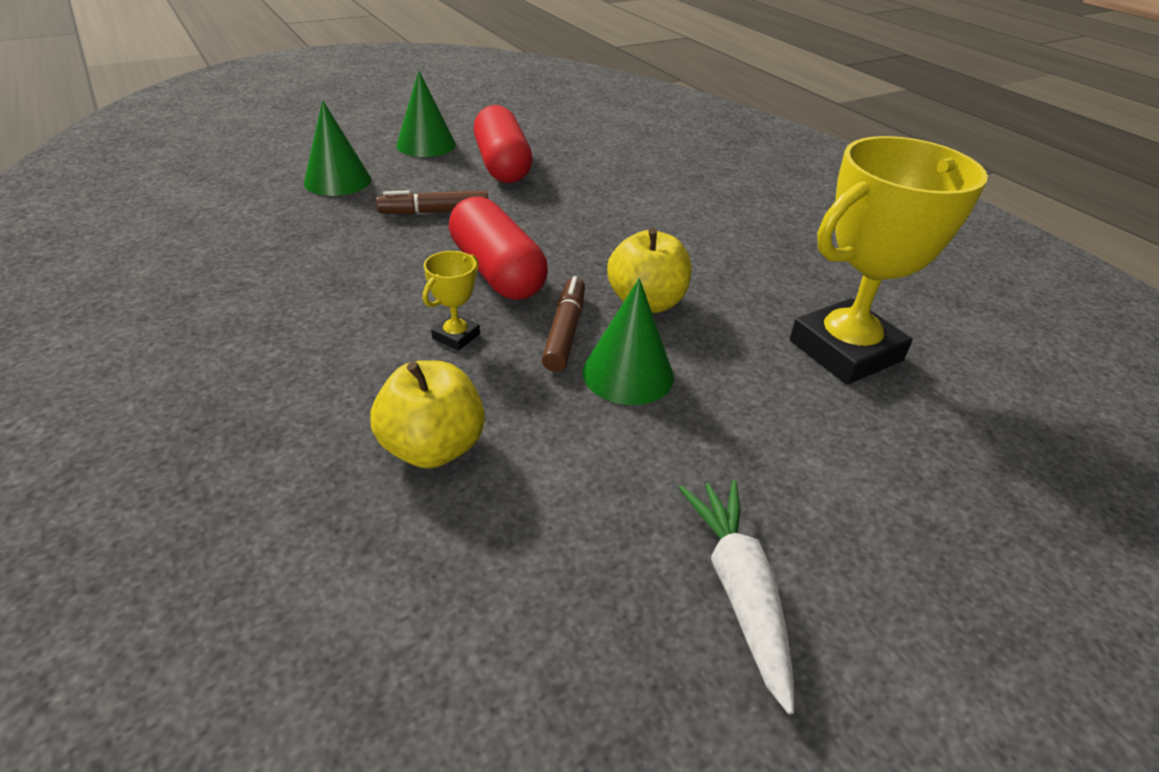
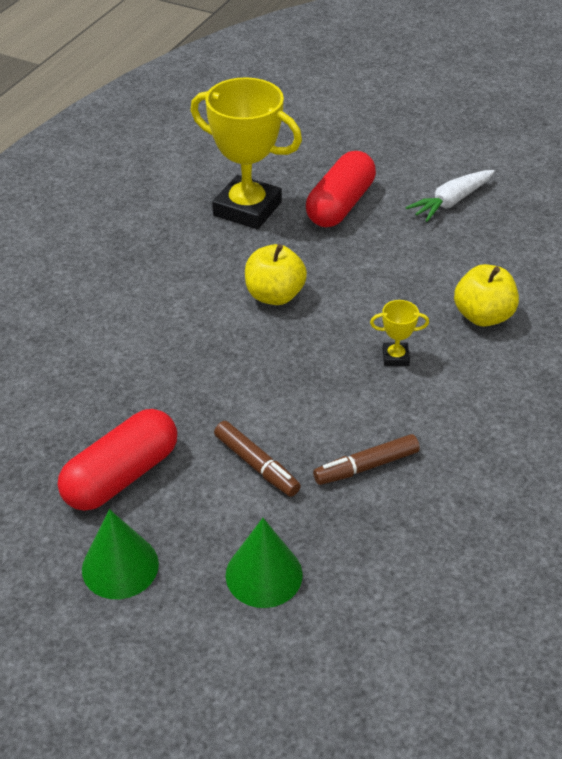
camera: 120 degrees left, 5 degrees up
(497, 272) = (308, 378): red capsule -> red capsule (340, 205)
(565, 332) = (342, 315): brown marker -> brown marker (366, 466)
(628, 374) = (354, 276): green cone -> none

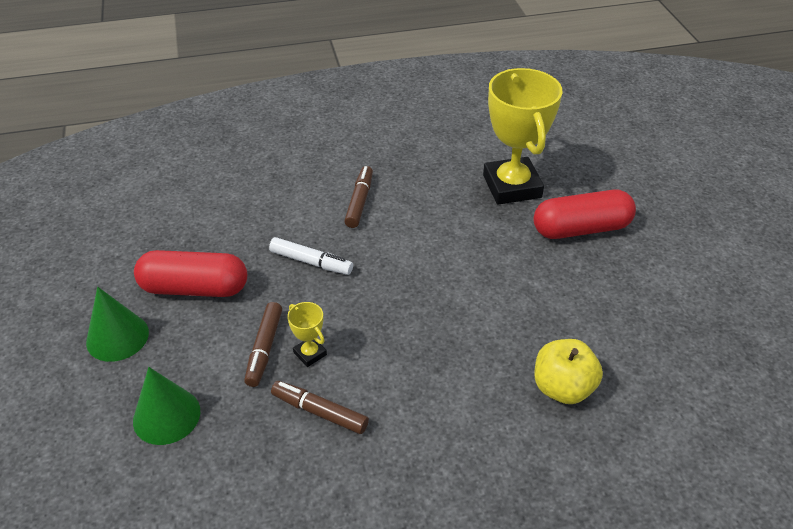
camera: 50 degrees right, 0 degrees up
(148, 304) = (359, 201): none -> brown marker
(186, 377) = (311, 262): none -> white marker
(274, 295) = (440, 255): yellow apple -> none
(395, 357) = (452, 360): yellow trophy -> yellow trophy (310, 353)
(451, 202) = (674, 287): white carrot -> none

